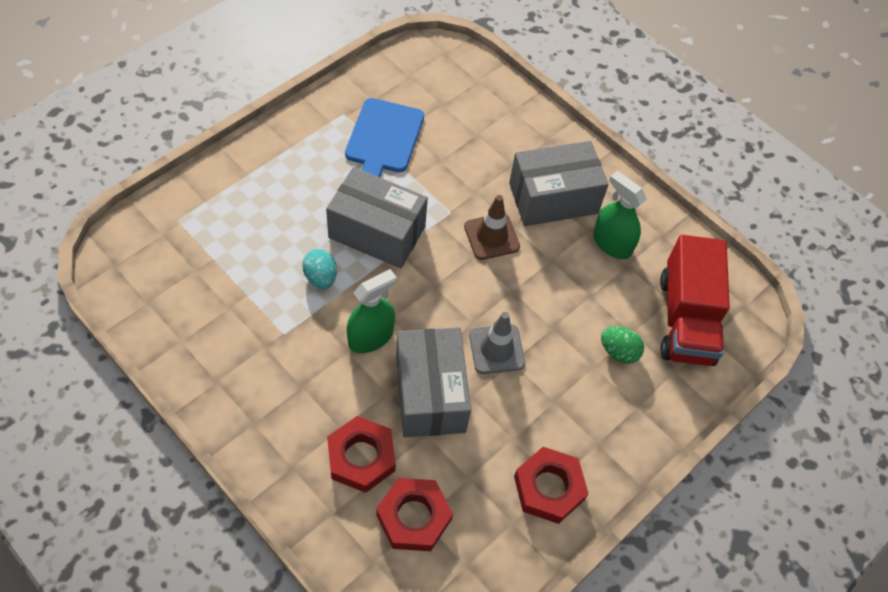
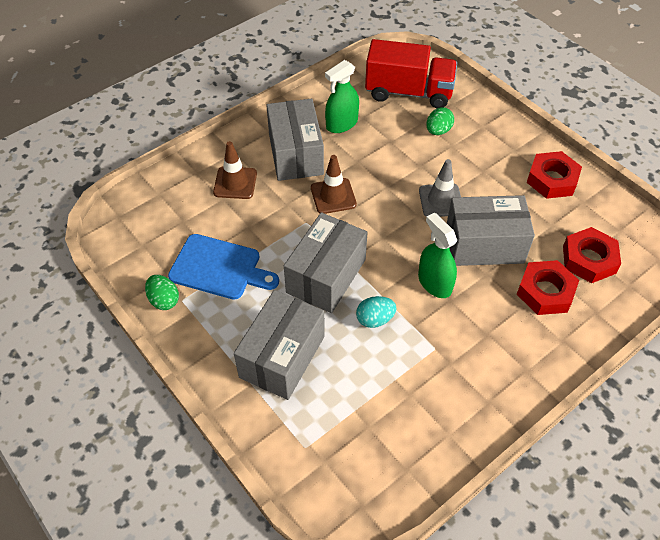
camera: 80 degrees left, 5 degrees down
(276, 197) = (282, 356): none -> grey box
(342, 100) = (164, 300): none -> green egg
(501, 144) = (235, 183): none -> brown traffic cone

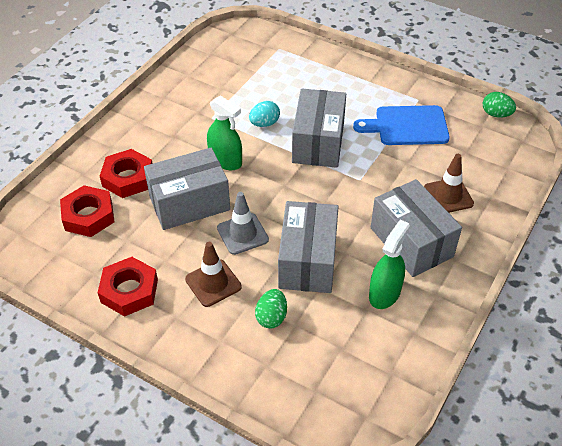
camera: 160 degrees right, 5 degrees down
(164, 300) = (431, 96): green egg -> green egg (496, 114)
(282, 356) = (321, 86): grey box -> grey box (307, 261)
(333, 196) = (349, 209): brown traffic cone -> brown traffic cone (213, 283)
(408, 92) = (327, 365): red truck -> none

